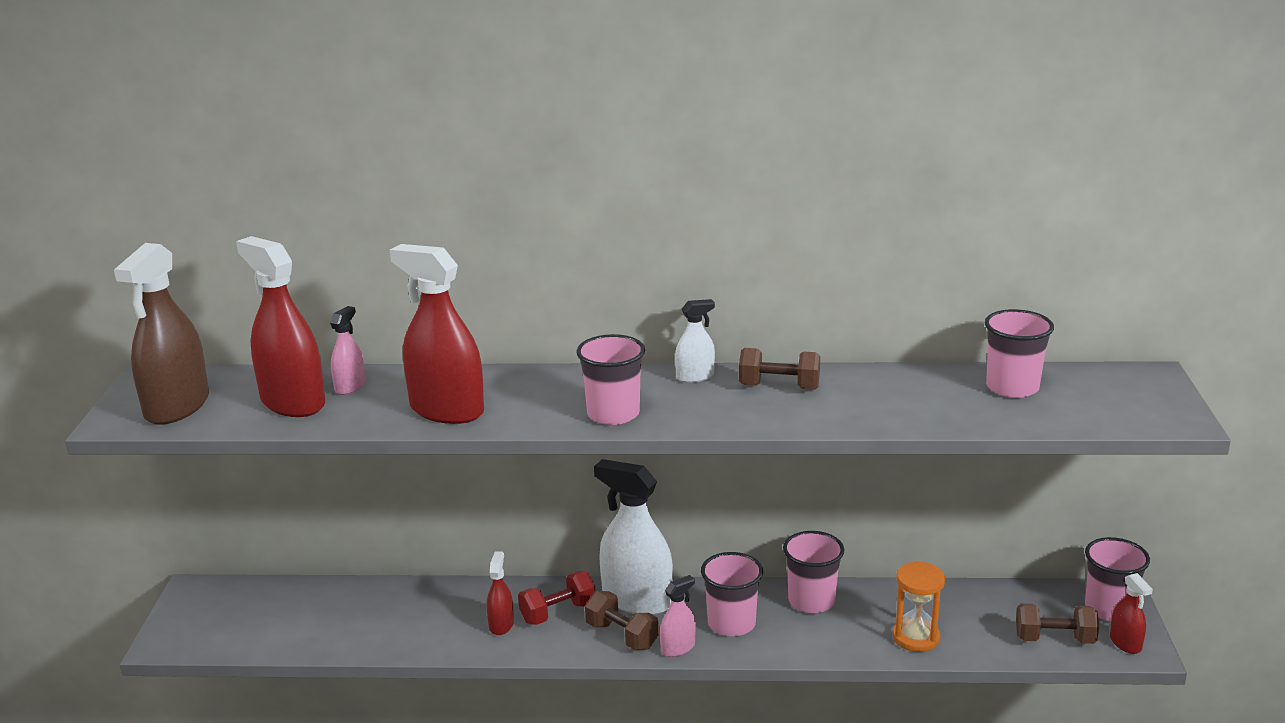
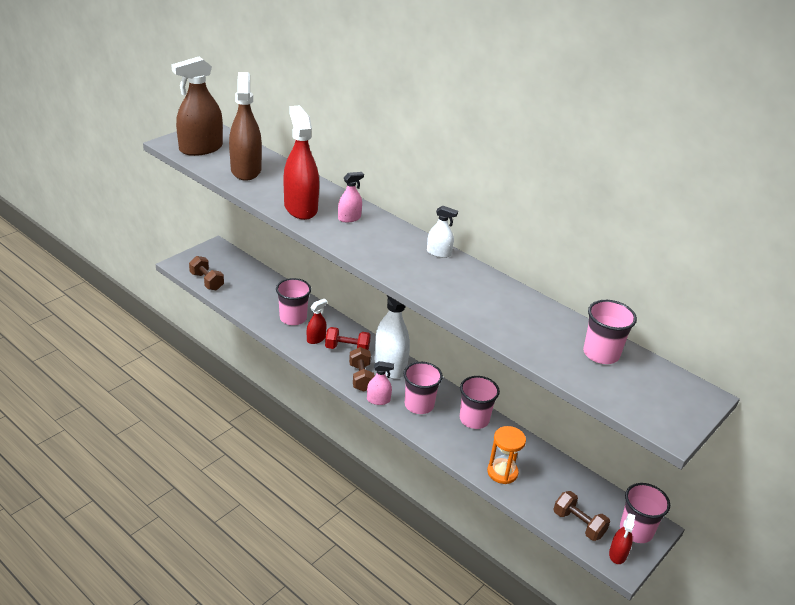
camera: 35 degrees right, 10 degrees up
(293, 402) = (246, 170): red spray bottle -> brown spray bottle
(350, 386) = (279, 174): pink spray bottle -> pink spray bottle (349, 218)
(613, 414) = (369, 251): pink cup -> pink cup (293, 318)
(779, 387) = (472, 281): brown dumbbell -> brown dumbbell (207, 281)

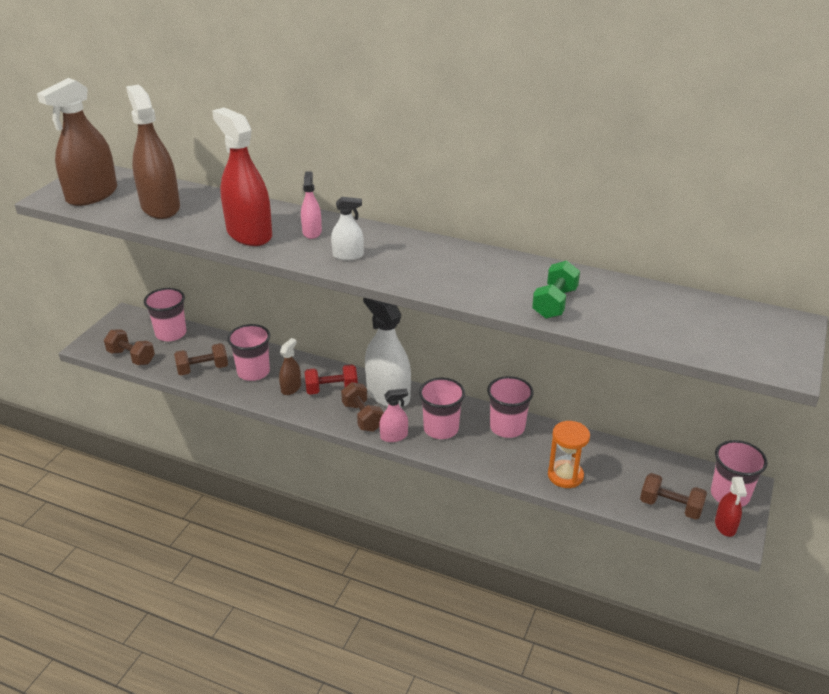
camera: 15 degrees left, 0 degrees up
(255, 305) = (203, 369): none -> brown dumbbell
(316, 339) = (291, 388): red spray bottle -> brown spray bottle
(349, 218) = (312, 232): pink spray bottle -> pink spray bottle turned 45 degrees counterclockwise
(439, 253) = (433, 246): white spray bottle -> white spray bottle (348, 255)
(508, 325) = (554, 303): none -> green dumbbell
(601, 354) = (667, 308): pink cup -> pink cup (171, 333)

